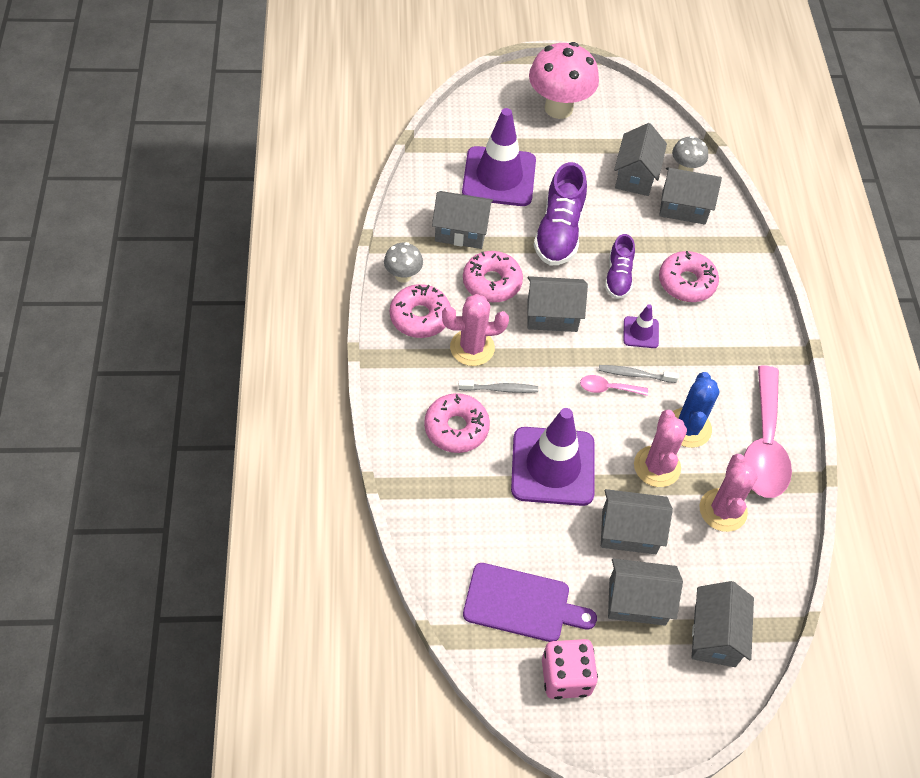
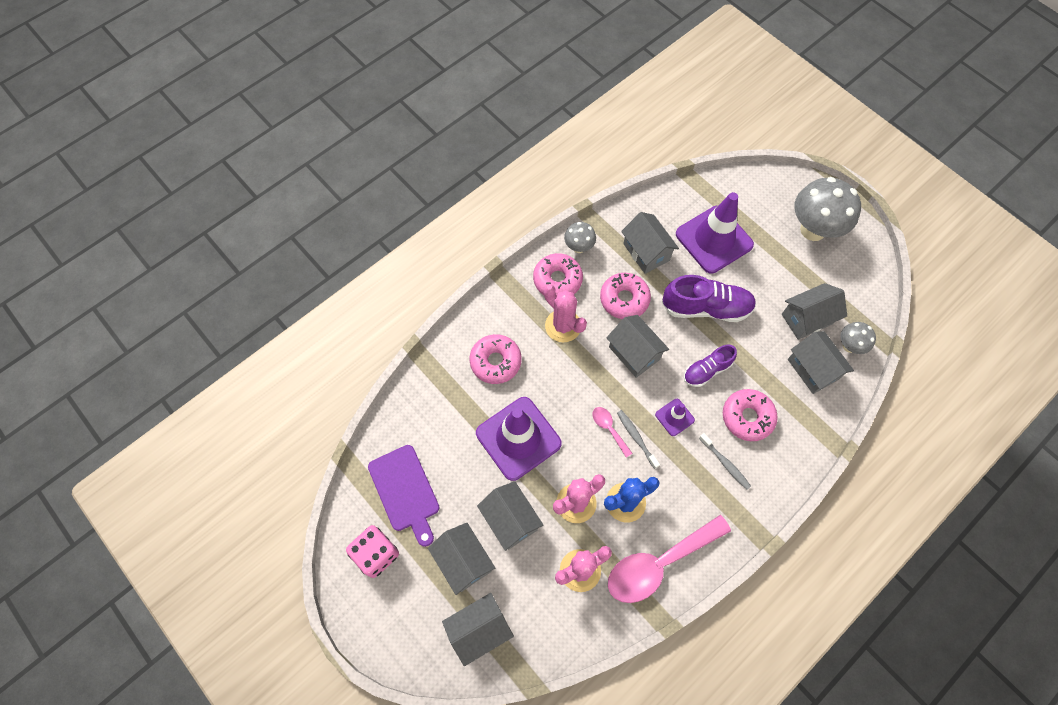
camera: 55 degrees right, 10 degrees up
(500, 389) = (547, 365): grey toothbrush -> grey toothbrush (725, 463)
(558, 108) = (813, 230): pink mushroom -> grey mushroom
(559, 232) = (706, 308): purple shoe -> purple shoe turned 150 degrees counterclockwise

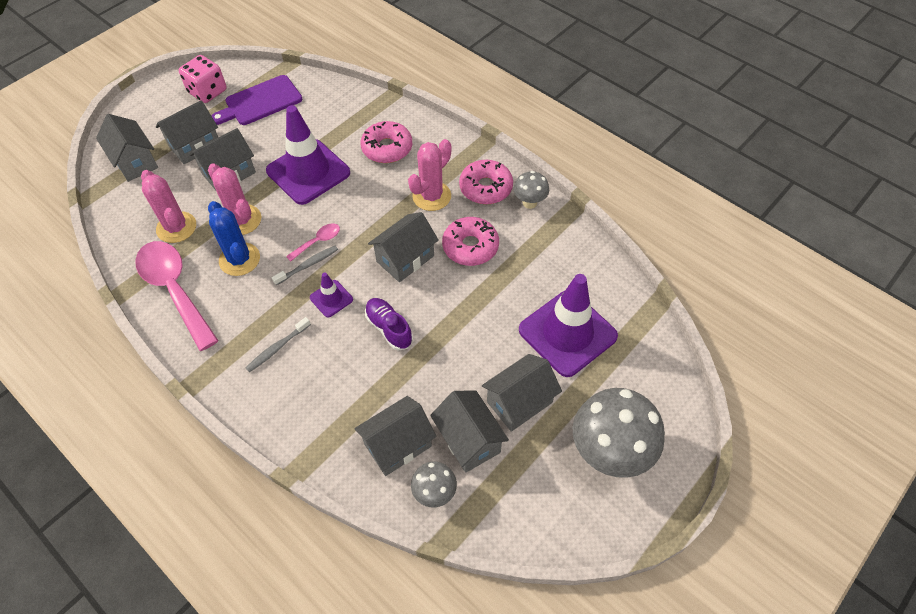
camera: 85 degrees right, 10 degrees down
(646, 252) = (535, 264): grey house -> grey house (519, 402)
(706, 308) = (470, 326): purple shoe -> none
(747, 417) = (332, 370): pink donut -> none

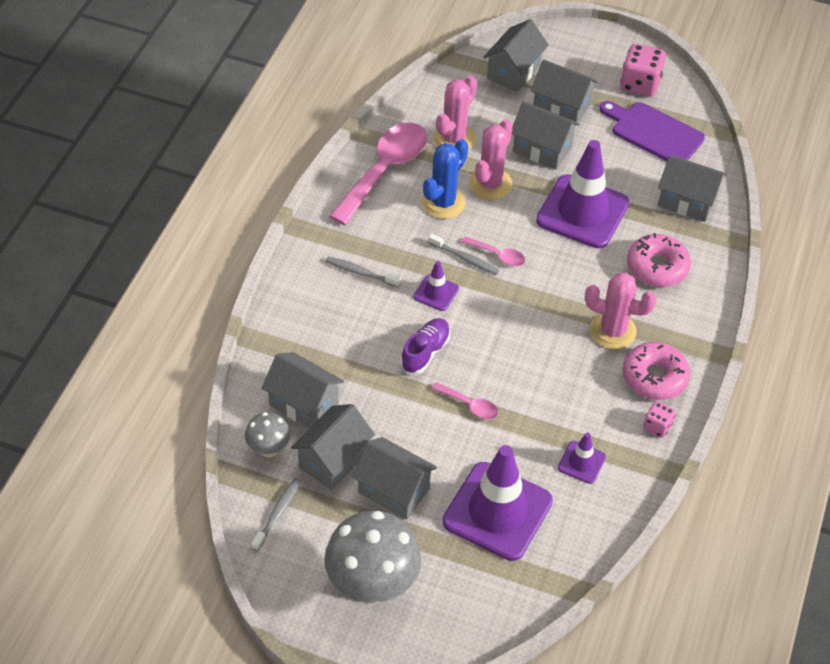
camera: 65 degrees right, 5 degrees down
(405, 259) = (516, 336): grey house -> grey house (687, 201)
(457, 315) = (469, 405): none -> pink spoon
(470, 246) = (563, 389): pink donut -> none
(508, 508) = (277, 513): none -> grey toothbrush
(529, 203) = (657, 426): grey mushroom -> pink dice
(543, 260) = (581, 462): none -> purple traffic cone

